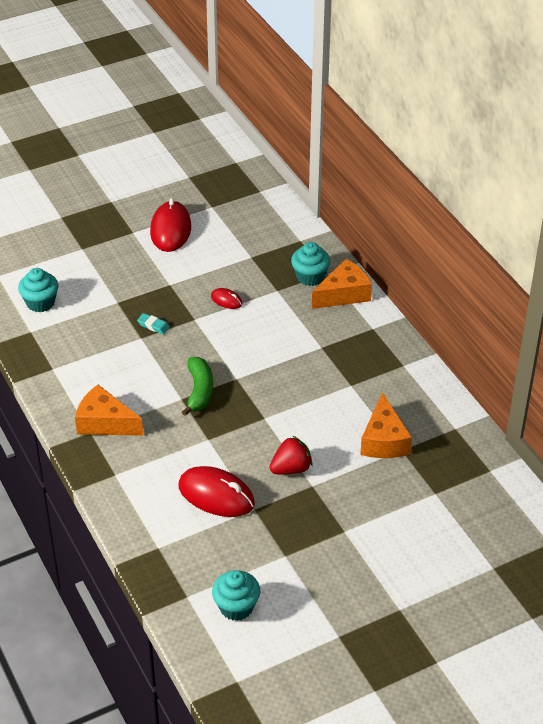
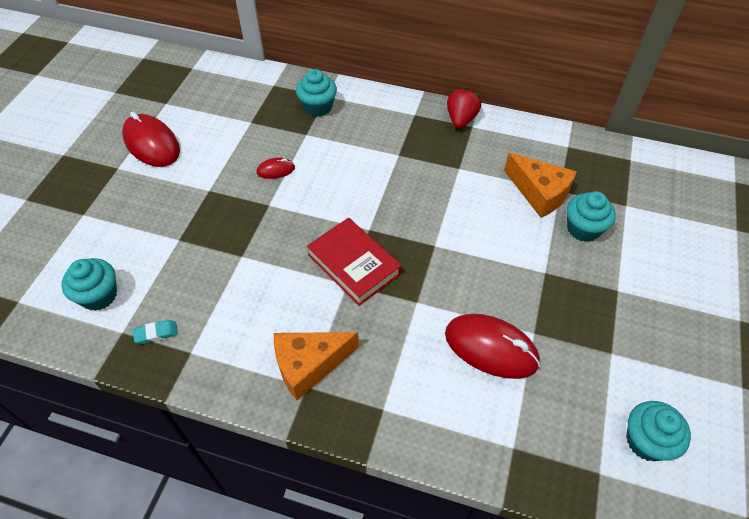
camera: 45 degrees left, 10 degrees up
(153, 326) = (239, 237): turquoise eraser -> turquoise eraser (156, 333)
(199, 391) = (354, 264): green banana -> red book
(216, 495) = (491, 348): red mouse -> red mouse turned 45 degrees clockwise
(291, 468) = (512, 272): red strawberry -> red strawberry (461, 119)
(344, 294) = (360, 103): orange cheese -> none
(379, 483) = (583, 229): none -> turquoise cupcake

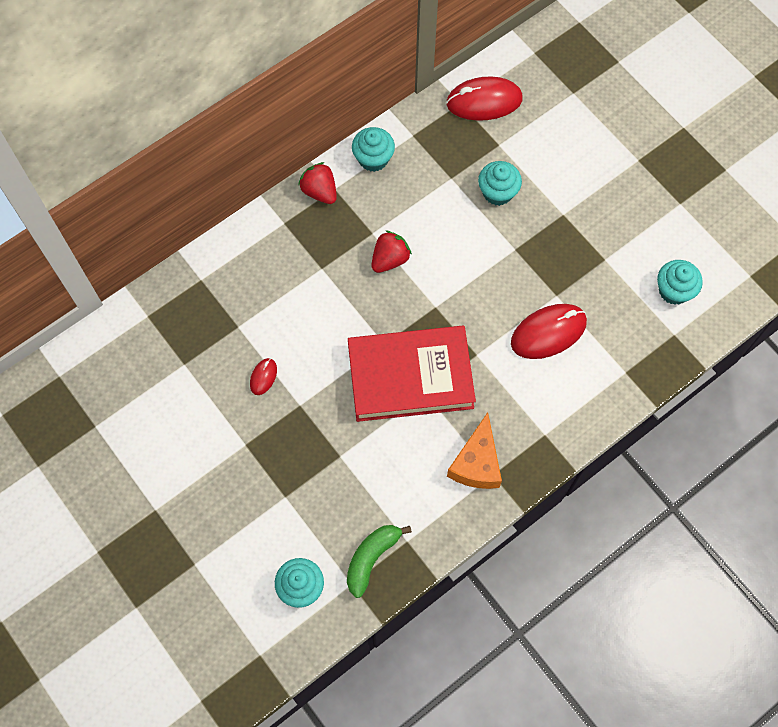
camera: 55 degrees left, 15 degrees up
(152, 144) = (146, 465): red mouse -> red mouse (484, 101)
(156, 333) = (371, 558): turquoise eraser -> green banana
(317, 107) = (210, 296): turquoise cupcake -> turquoise cupcake (373, 158)
(354, 264) = (410, 377): red book -> red book, size x1.56
(447, 191) = (390, 259): none -> red strawberry
(539, 193) = (442, 194): orange cheese -> none

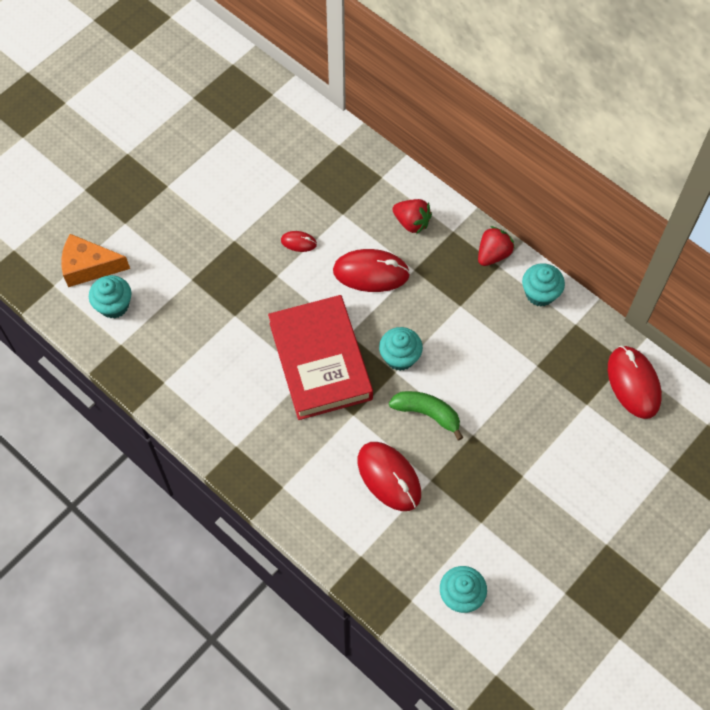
camera: 80 degrees right, 5 degrees down
(316, 310) = (371, 273): none -> red mouse
(371, 558) = (145, 356): green banana -> green banana (427, 413)
(390, 259) = (436, 325): red strawberry -> red strawberry (411, 222)
(477, 463) = (245, 430): orange cheese -> orange cheese (89, 267)
(497, 192) = (532, 410): turquoise cupcake -> turquoise cupcake (400, 357)

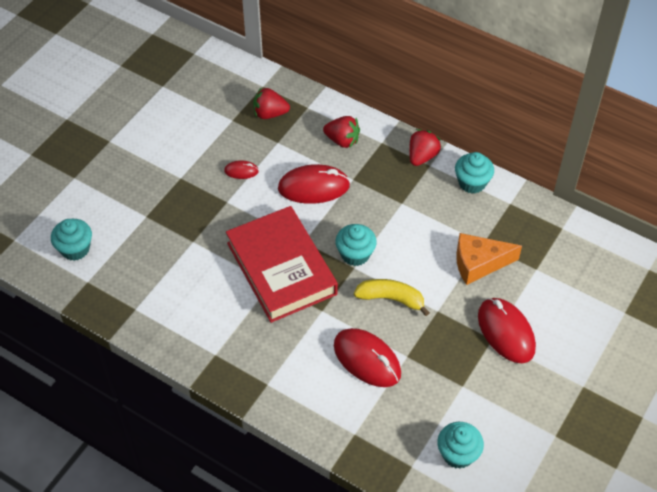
camera: 10 degrees left, 10 degrees down
(89, 267) = (45, 219): orange cheese -> orange cheese (479, 263)
(340, 179) = (270, 114): none -> red strawberry
(427, 413) = (391, 299): green banana -> yellow banana
(633, 383) = (574, 245): red mouse -> red mouse (506, 332)

